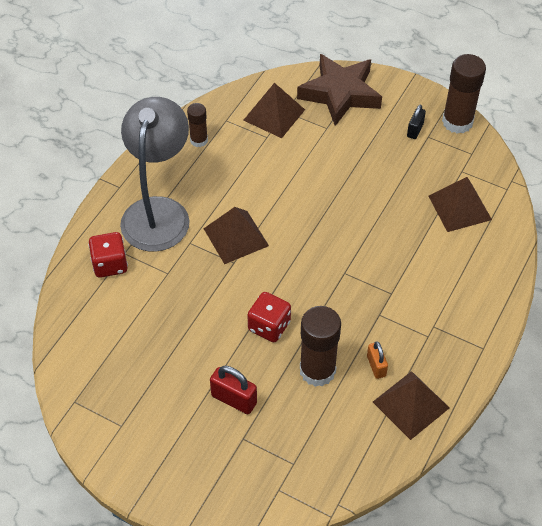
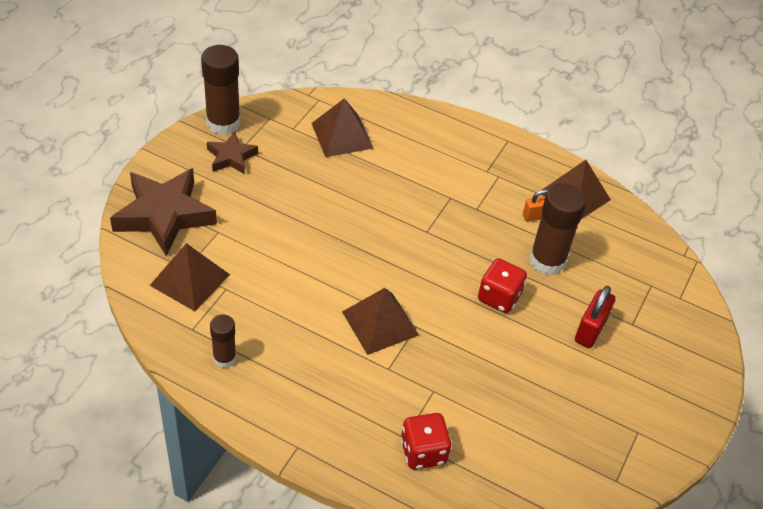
camera: 95 degrees left, 5 degrees down
(158, 212) = (341, 401): grey lamp -> none
(415, 130) = (231, 157): black padlock -> brown star

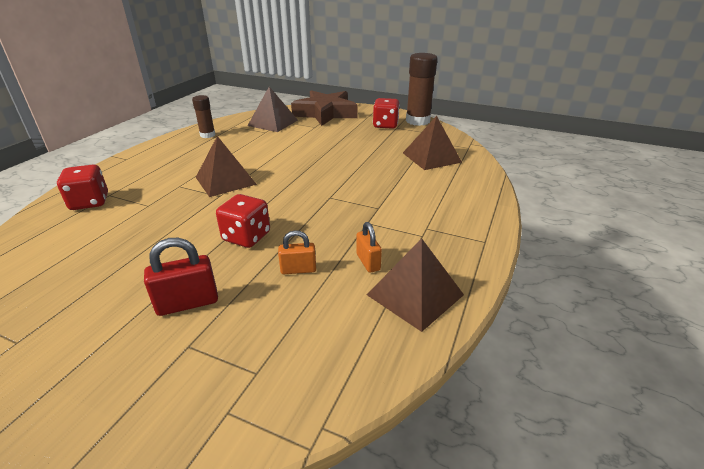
camera: 90 degrees right, 15 degrees down
(231, 157) = (385, 125): brown star -> red dice
(547, 260) = (298, 270): brown glue stick -> orange padlock
(590, 330) = (187, 303): red padlock -> red padlock turned 45 degrees counterclockwise

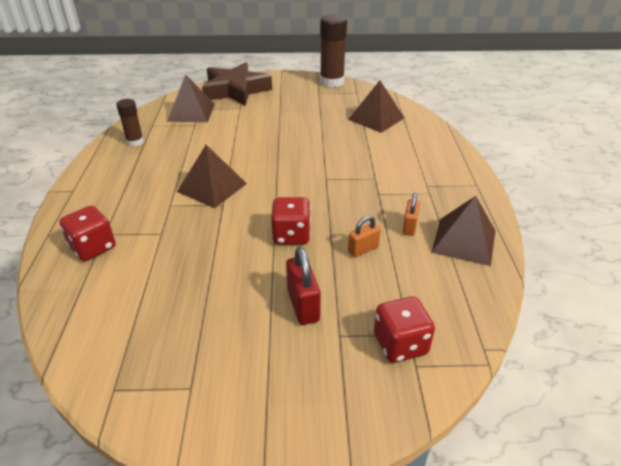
camera: 25 degrees left, 5 degrees up
(187, 303) = (303, 305): red padlock -> red padlock turned 60 degrees counterclockwise
(368, 262) = (409, 227): orange padlock -> orange padlock turned 60 degrees clockwise
(385, 125) = (306, 93): red dice -> red dice (400, 344)

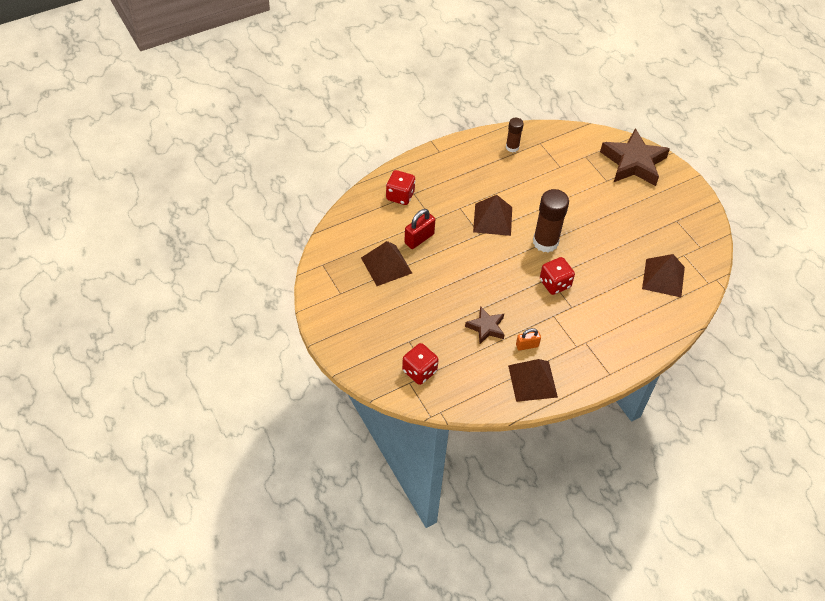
camera: 60 degrees right, 15 degrees up
(191, 112) = (576, 155): brown pyramid -> brown pyramid (386, 265)
(291, 235) = (474, 284): red dice -> red dice (555, 284)
(303, 305) = (420, 315): red padlock -> red padlock (419, 238)
(332, 82) = (706, 221): brown glue stick -> brown glue stick (545, 242)
(363, 249) = (486, 327): orange padlock -> brown star

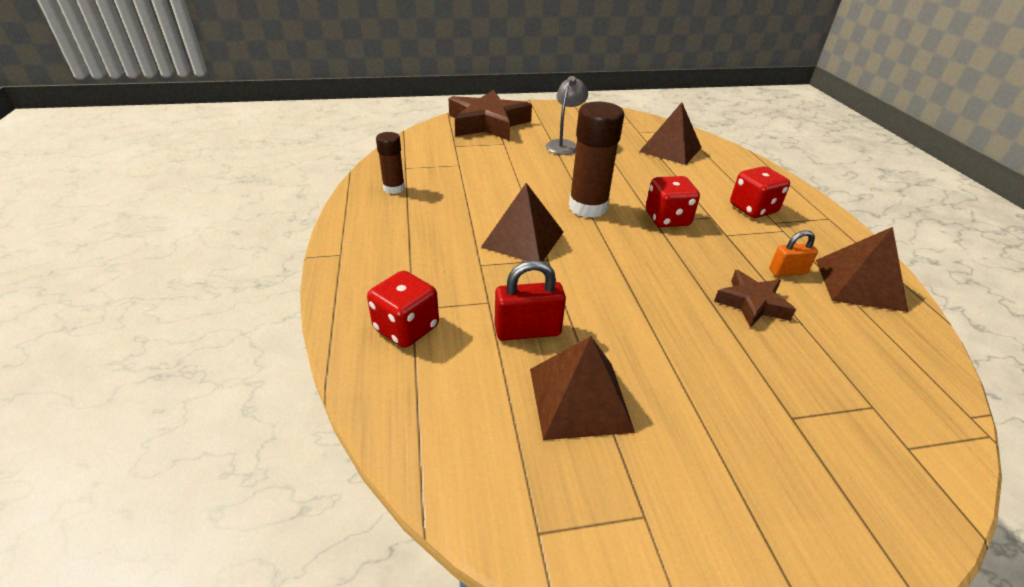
camera: 70 degrees left, 15 degrees down
(419, 238) = (527, 331): red padlock -> red padlock turned 75 degrees counterclockwise
(419, 371) = (872, 421): red dice -> red dice (753, 209)
(527, 345) = (787, 272): orange padlock -> orange padlock turned 75 degrees clockwise
(627, 213) = (564, 145): none -> grey lamp

